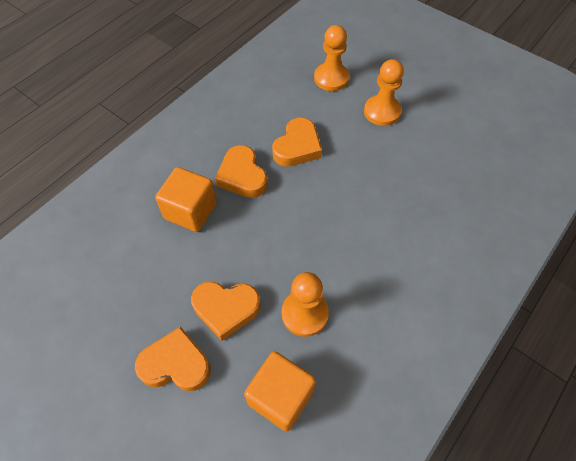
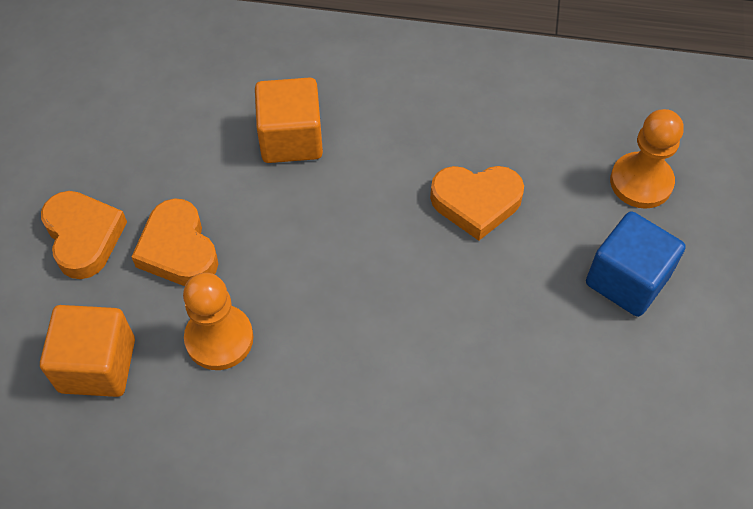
camera: 60 degrees right, 0 degrees up
(242, 176) = (381, 164): orange heart -> none
(382, 112) = (627, 280): orange pawn -> blue cube

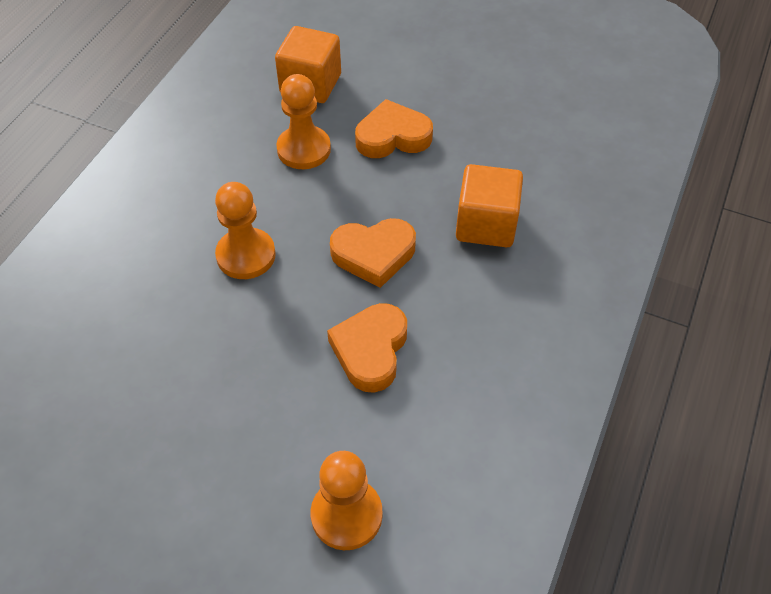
camera: 105 degrees right, 5 degrees down
(83, 237) = (423, 86): orange heart -> orange heart (374, 254)
(398, 349) = (246, 255): none -> orange pawn
(627, 280) = (237, 455): blue cube -> none

